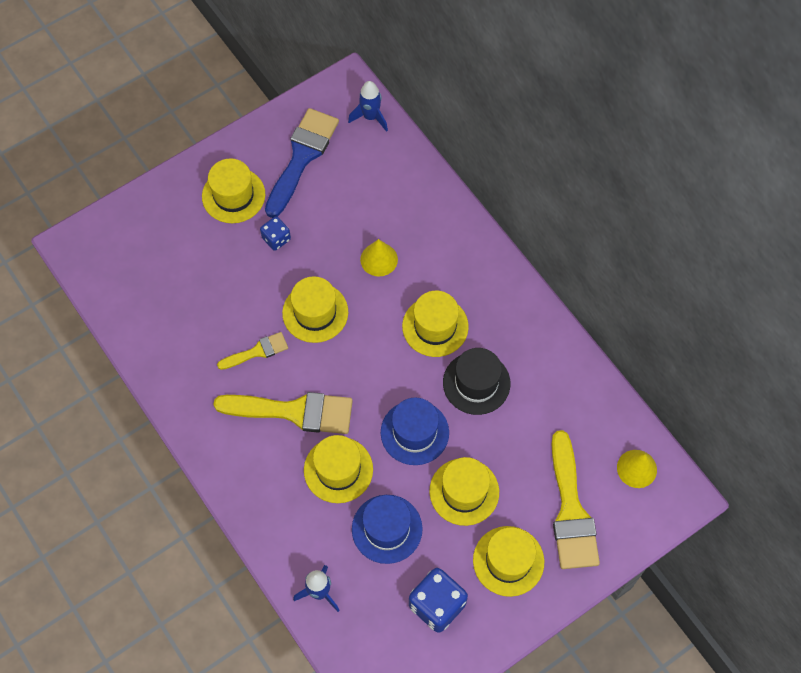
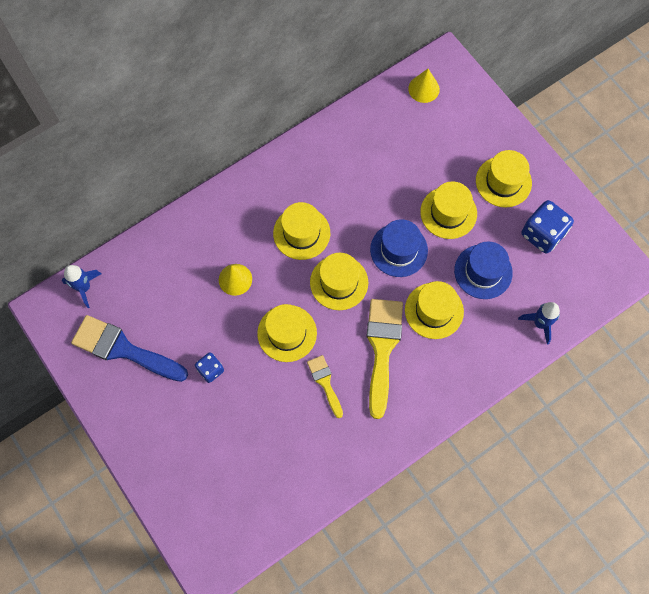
camera: 90 degrees left, 5 degrees up
(233, 195) = (161, 412): yellow hat -> yellow hat (339, 282)
(476, 383) = (353, 201): black hat -> none
(571, 510) = (460, 136): yellow brush -> none

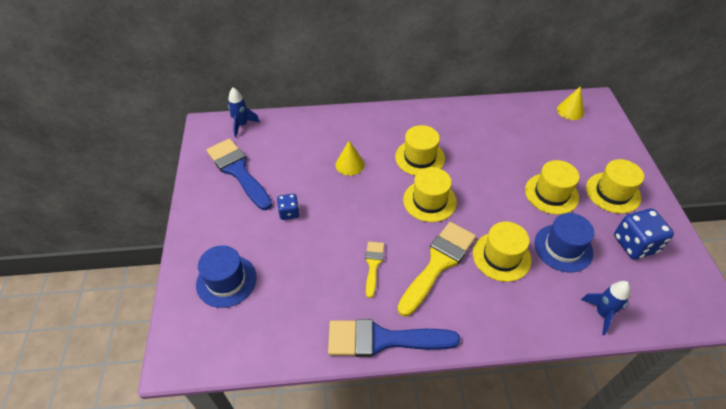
camera: 30 degrees right, 20 degrees down
(287, 333) = (365, 215): yellow hat -> none
(374, 450) = (383, 339): none -> blue brush
(399, 250) = (493, 200): blue hat -> blue hat (226, 281)

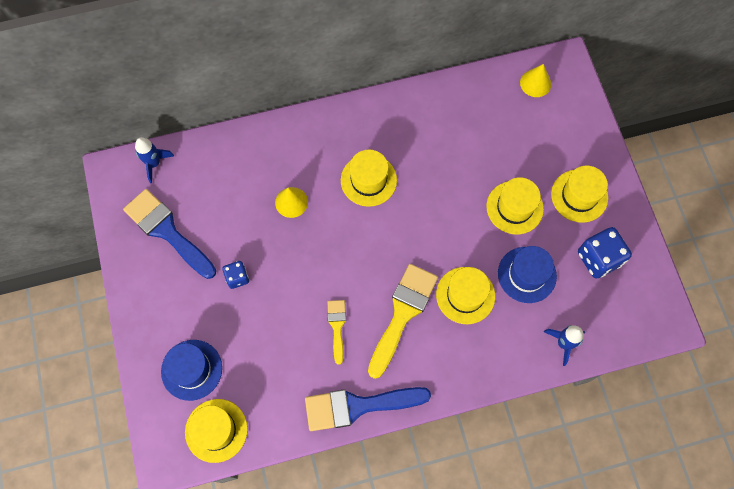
camera: 10 degrees left, 20 degrees up
(429, 201) = (386, 238): yellow hat -> yellow hat (216, 430)

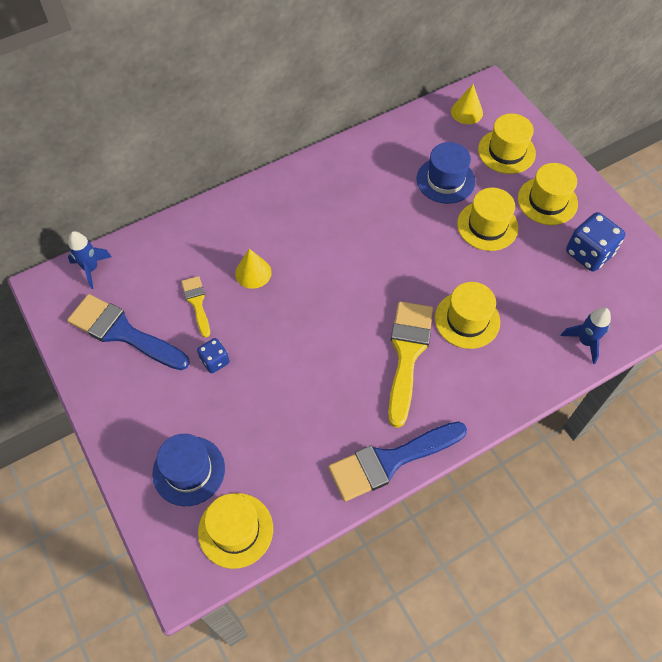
camera: 15 degrees left, 10 degrees down
(337, 326) = (340, 384): yellow brush -> yellow brush (197, 303)
(368, 180) = (329, 234): yellow hat -> yellow hat (506, 151)
(527, 274) = (523, 285): blue hat -> blue hat (445, 180)

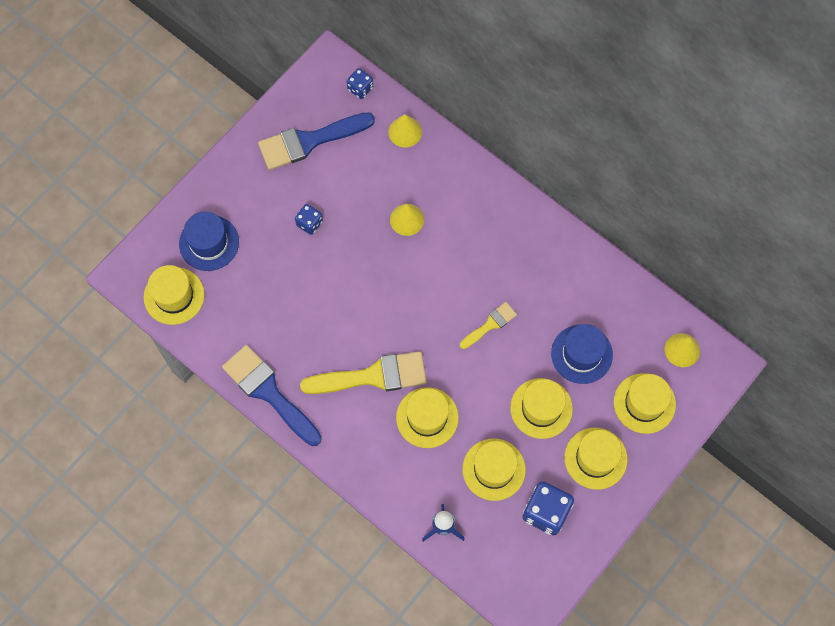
camera: 70 degrees right, 10 degrees up
(91, 269) = (360, 88): blue rocket -> blue dice
(123, 332) = (309, 141): blue brush -> blue brush turned 120 degrees counterclockwise
(160, 245) = (405, 132): none -> yellow cone
(197, 303) = (359, 186): yellow brush -> yellow brush (490, 324)
(536, 281) = (493, 469): none -> yellow hat

